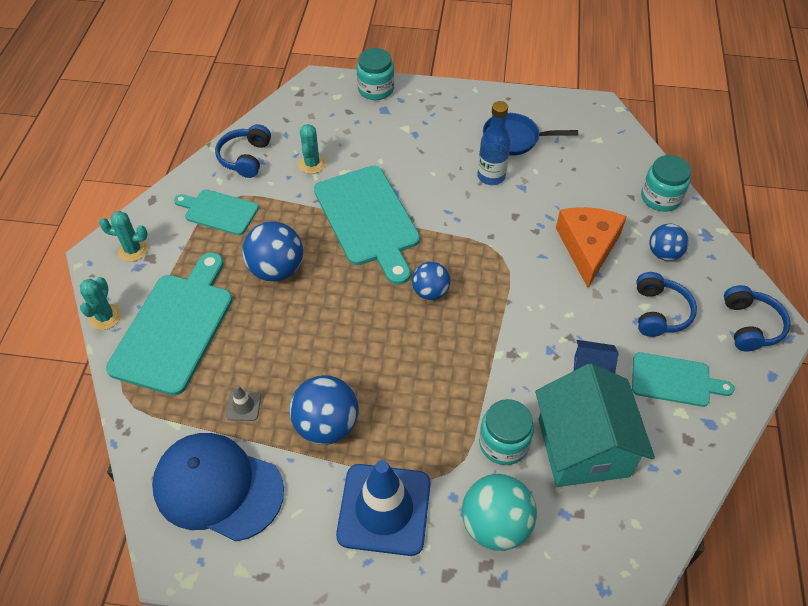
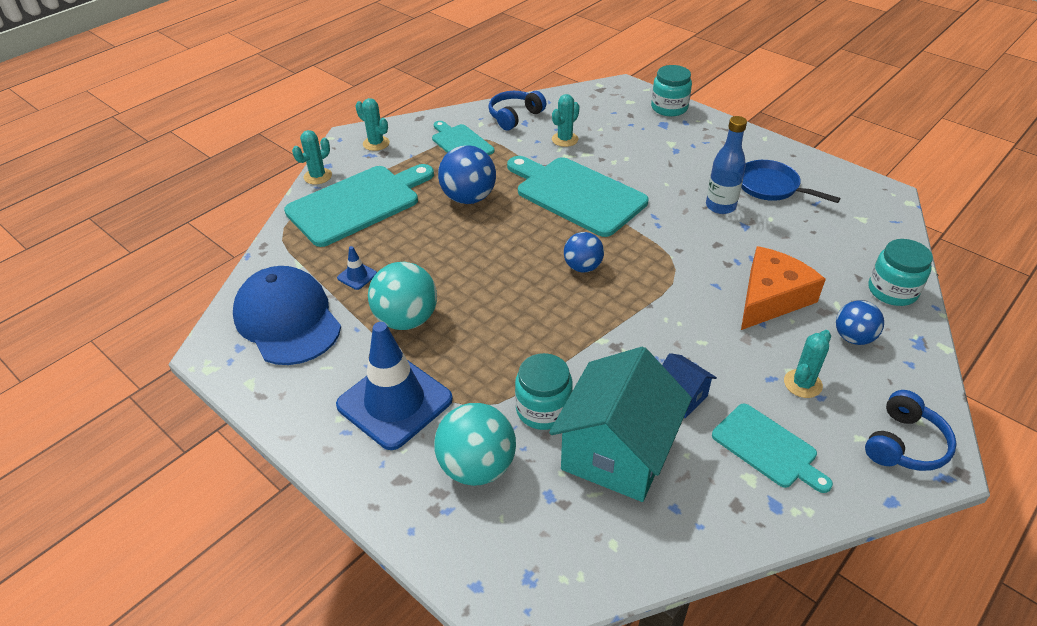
camera: 35 degrees right, 10 degrees down
(243, 406) = (357, 276): grey traffic cone -> blue traffic cone
(326, 425) = (406, 319): blue ball -> turquoise ball
(368, 219) = (576, 194): turquoise cutting board -> turquoise cutting board turned 120 degrees clockwise
(659, 312) = (802, 384): blue headphones -> turquoise cactus

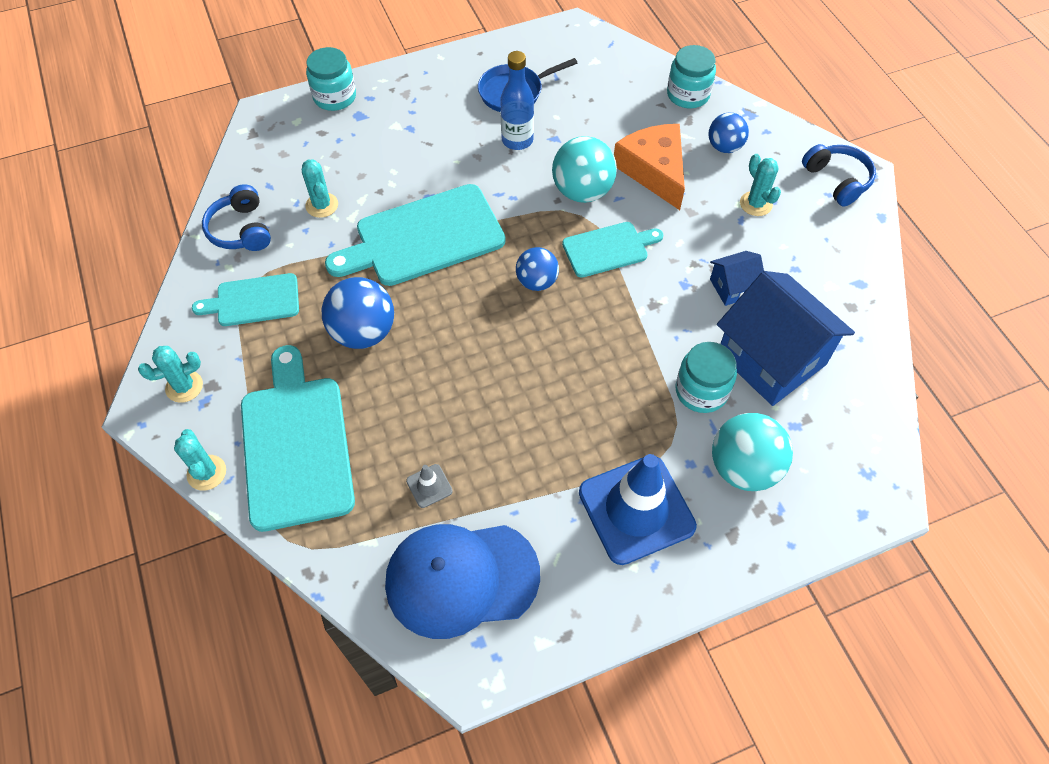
camera: 65 degrees left, 15 degrees up
(357, 276) = (429, 486): blue traffic cone -> grey traffic cone
(406, 319) = (526, 460): turquoise ball -> turquoise ball (582, 191)
(617, 452) = (771, 359): turquoise house -> blue house
(767, 448) = (807, 259): turquoise cutting board -> turquoise cutting board (608, 249)

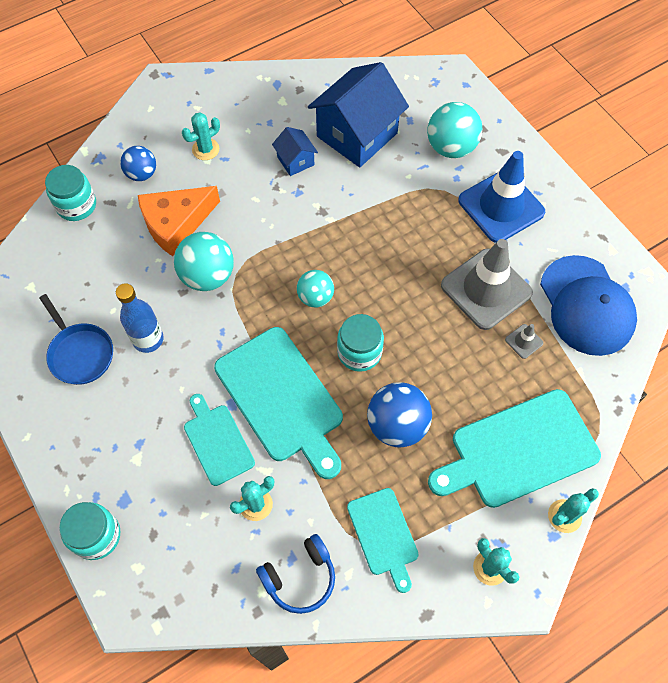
camera: 100 degrees left, 5 degrees up
(512, 460) = (486, 289): none -> grey traffic cone
(537, 282) = (315, 297): blue ball -> turquoise ball
(608, 249) = (270, 248): turquoise cutting board -> turquoise cutting board (217, 441)
(701, 391) = (395, 175): turquoise jar -> turquoise jar (359, 352)
(837, 180) = (173, 97): blue headphones -> none

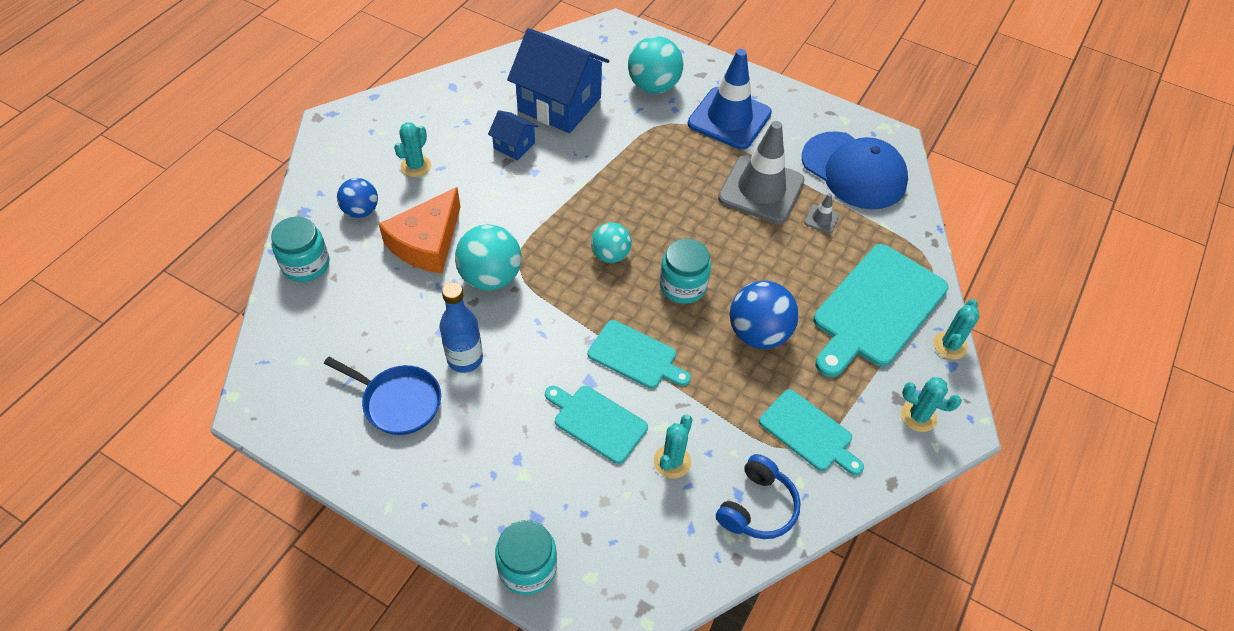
camera: 30 degrees left, 10 degrees down
(282, 398) = (635, 356): turquoise cutting board -> turquoise cutting board, size x0.57
(357, 135) = (559, 104): blue house -> blue house turned 75 degrees counterclockwise

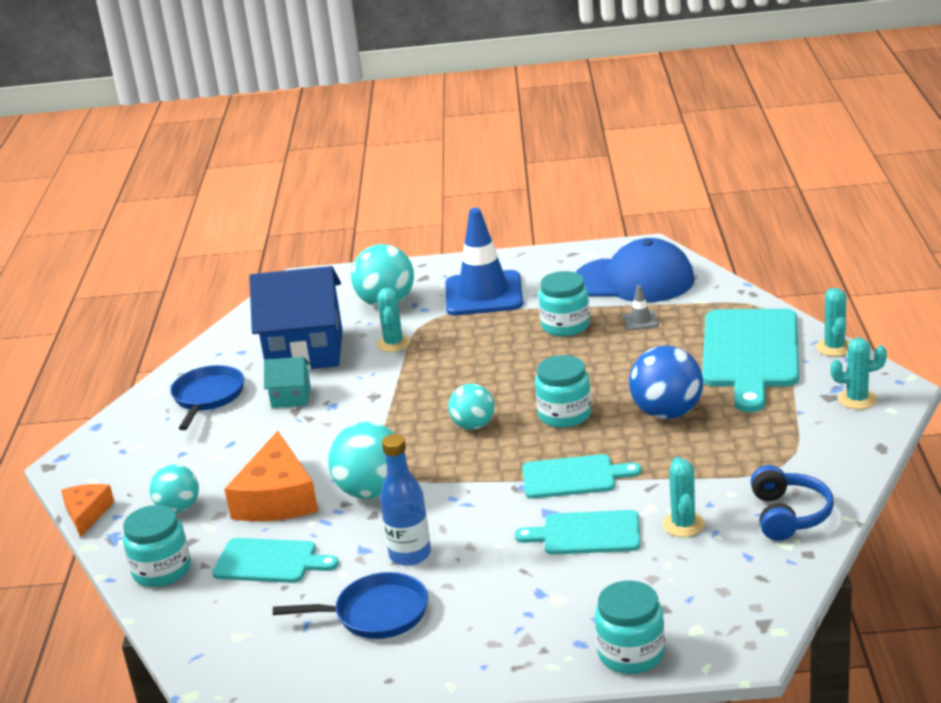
camera: 25 degrees left, 25 degrees down
(305, 179) = (87, 514): none -> orange cheese
(361, 211) = (178, 508): blue ball -> turquoise ball
(416, 166) = (202, 453): turquoise cactus -> turquoise cactus (393, 343)
(462, 111) = (207, 397): none -> blue pan
(514, 146) = (291, 397): blue house -> turquoise house
(761, 189) = (565, 326): grey traffic cone -> turquoise jar
(809, 433) = (780, 451): turquoise cutting board -> turquoise cutting board (270, 561)

